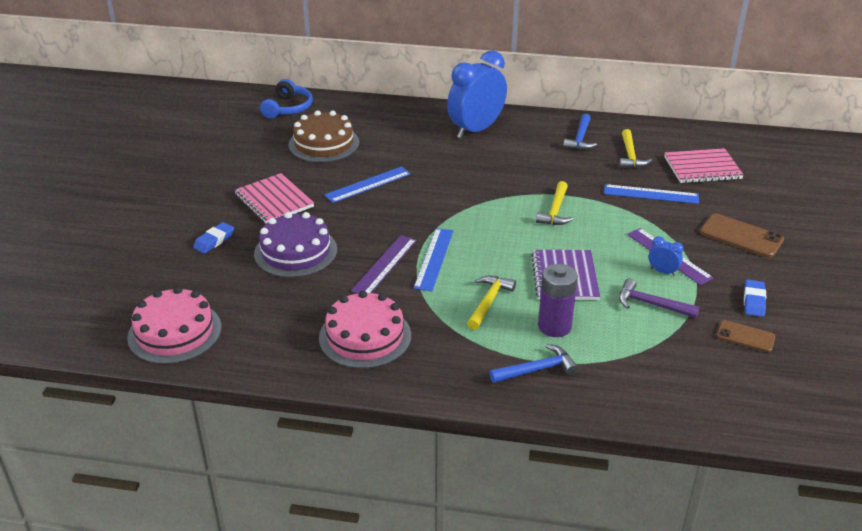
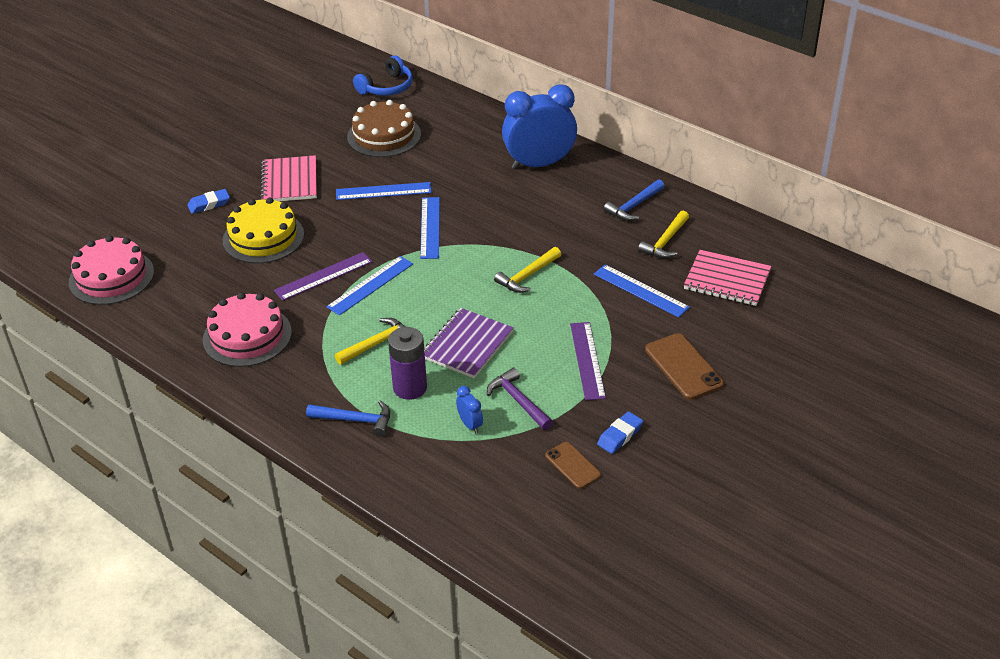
camera: 30 degrees right, 5 degrees up
(295, 251) = (263, 237): purple cake -> yellow cake
(437, 200) = (430, 227): none -> blue ruler
(662, 271) = (564, 373): blue clock -> blue clock (470, 425)

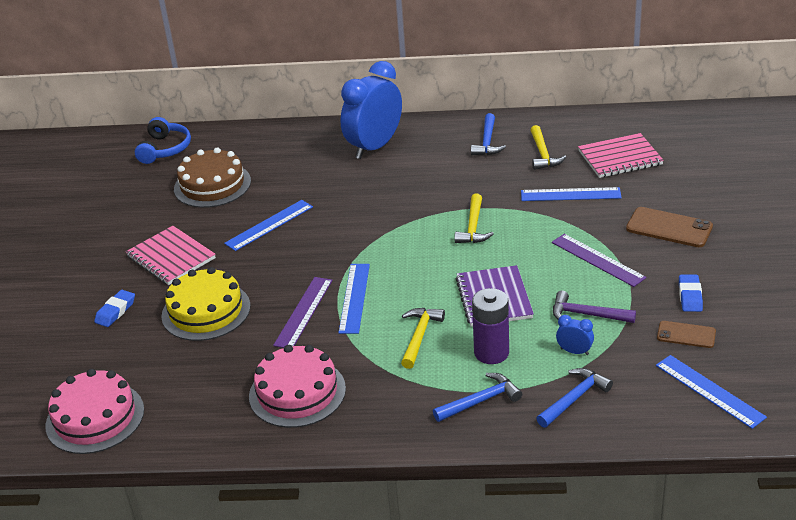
camera: 35 degrees left, 5 degrees down
(421, 461) = (574, 398): none -> blue hammer
(430, 227) = (346, 232): blue ruler -> blue ruler (709, 391)

